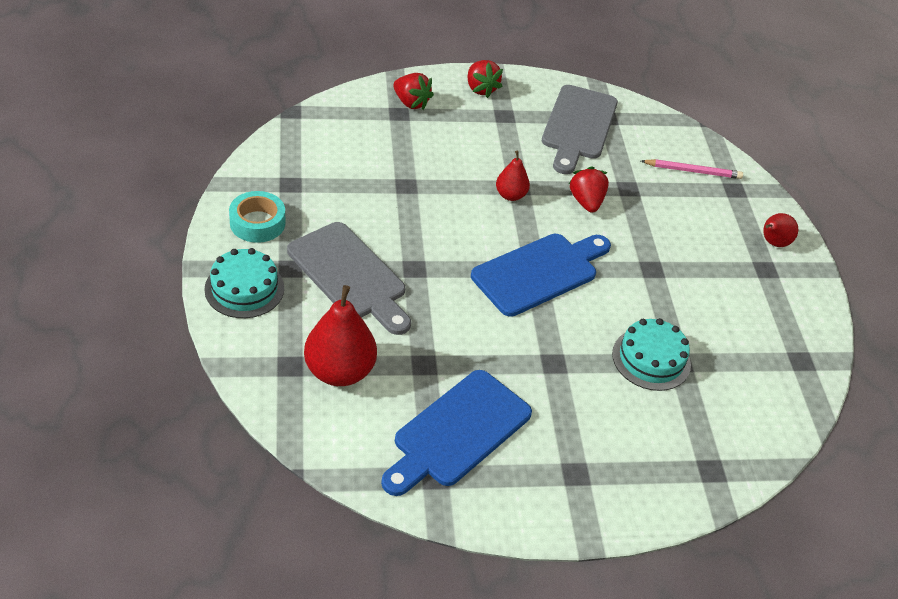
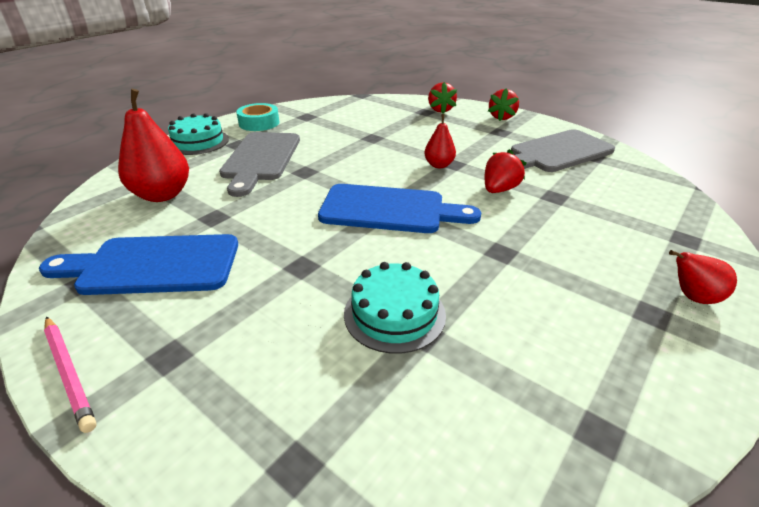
camera: 50 degrees right, 10 degrees down
(693, 171) = (645, 210): pink pencil -> pink pencil (69, 372)

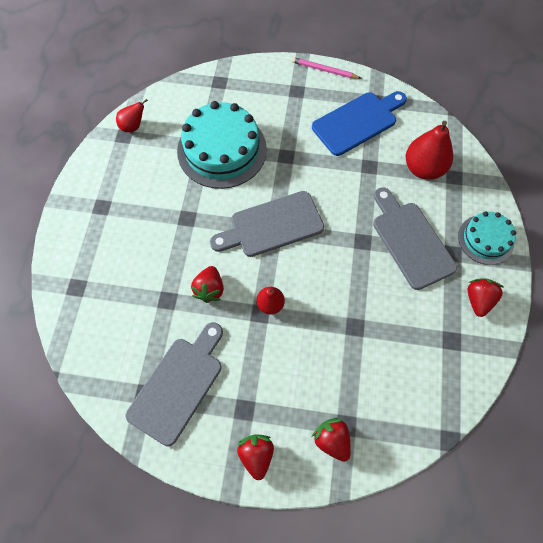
camera: 150 degrees right, 30 degrees up
(259, 123) = (478, 300): turquoise tape -> red strawberry
(389, 210) = (272, 225): blue cutting board -> grey cutting board
(394, 314) = (222, 150): turquoise cake -> turquoise cake, size x1.75
(692, 297) = (80, 229): red pear -> red pear (133, 126)

